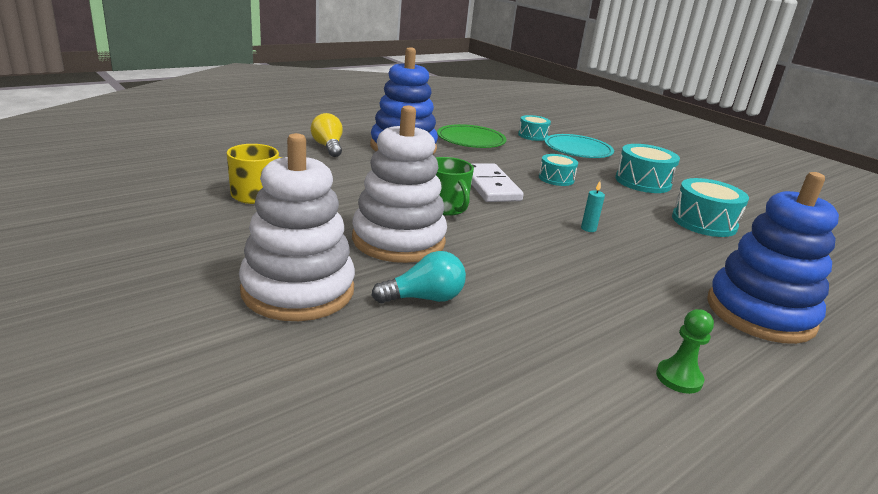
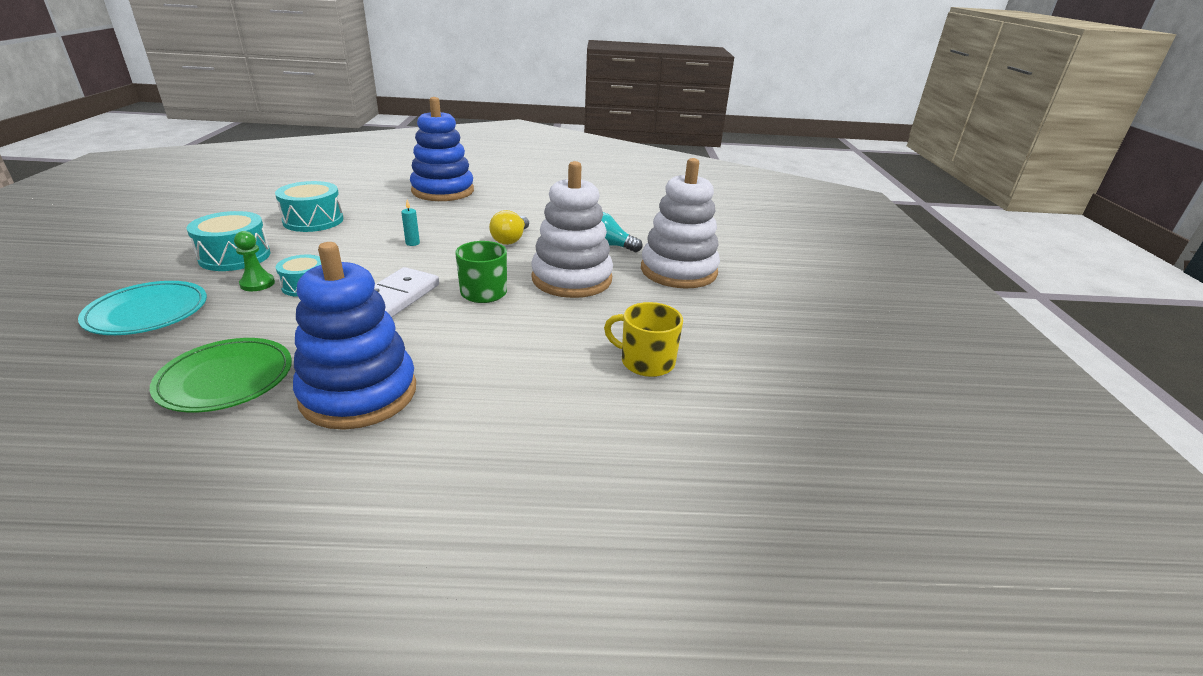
camera: 140 degrees left, 5 degrees up
(328, 147) = (462, 432): yellow light bulb -> yellow light bulb (511, 239)
(532, 135) = (110, 358): turquoise drum -> none
(679, 378) = (542, 193): green pawn -> green pawn (257, 284)

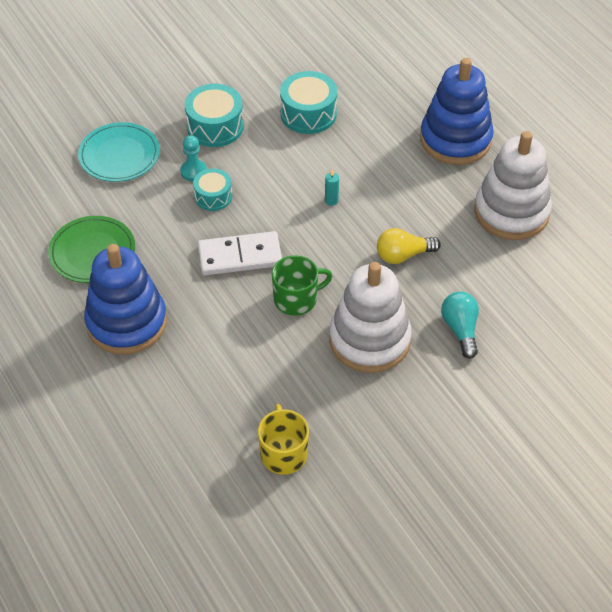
camera: 60 degrees right, 20 degrees up
(257, 284) = (193, 171): green pawn -> turquoise pawn
(678, 271) = (459, 407): white stacking toy -> white stacking toy (511, 212)

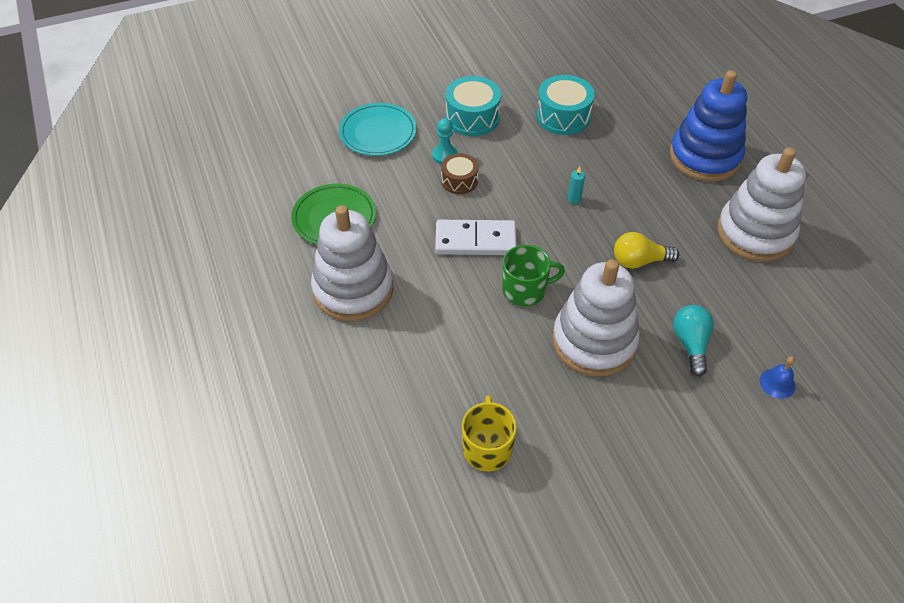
camera: 10 degrees right, 0 degrees up
(126, 322) = (353, 289): blue stacking toy -> white stacking toy
(213, 196) = (459, 181): turquoise drum -> brown drum
(543, 354) = (777, 383): none -> blue bell

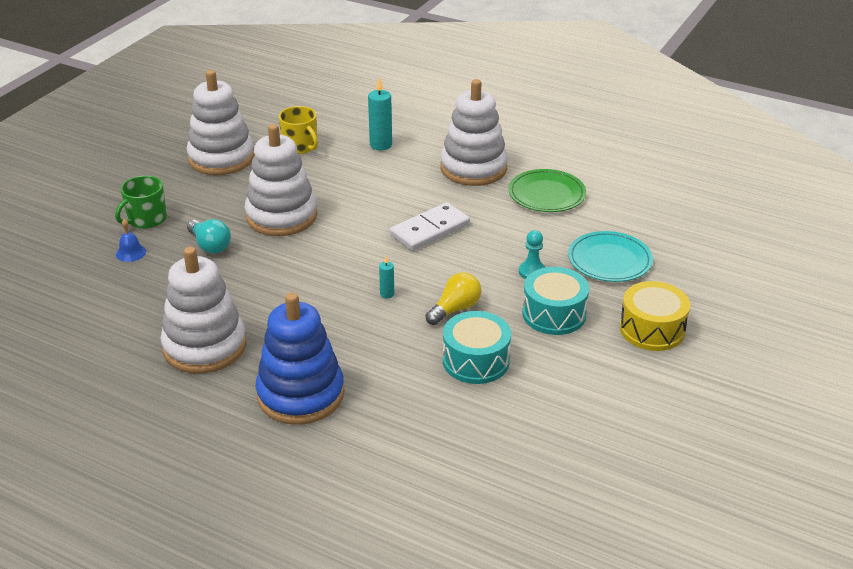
camera: 140 degrees right, 15 degrees down
(401, 387) = (381, 145): none -> turquoise candle
(425, 75) = (652, 329): none -> yellow drum
(459, 181) = (494, 260): brown drum -> none
(525, 290) = (359, 220): green mug -> green mug (146, 219)
(594, 489) = (221, 158): none -> white stacking toy
(639, 261) = (291, 277): yellow light bulb -> yellow light bulb (455, 309)

